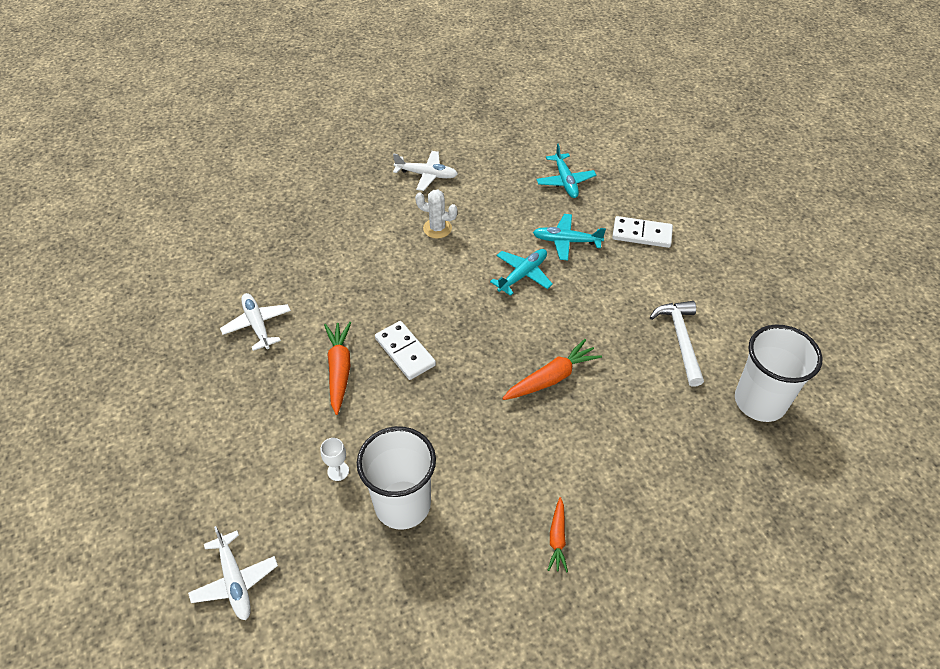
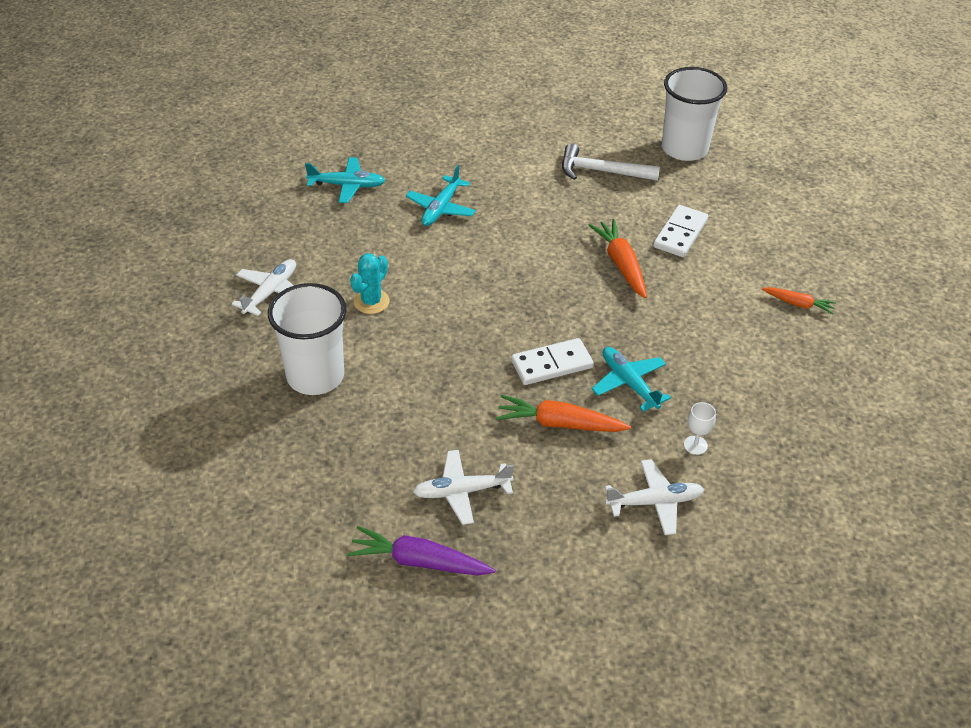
camera: 75 degrees left, 5 degrees down
(190, 316) = (419, 561): none -> purple carrot
(235, 581) = (812, 548): white plane -> white plane (654, 502)
(402, 504) = (745, 401): white cup -> white cup (315, 376)
(437, 228) = (371, 301): white cactus -> turquoise cactus
(522, 275) = (476, 251): turquoise plane -> turquoise plane (629, 383)
(641, 234) = (456, 155): white domino -> white domino (680, 234)

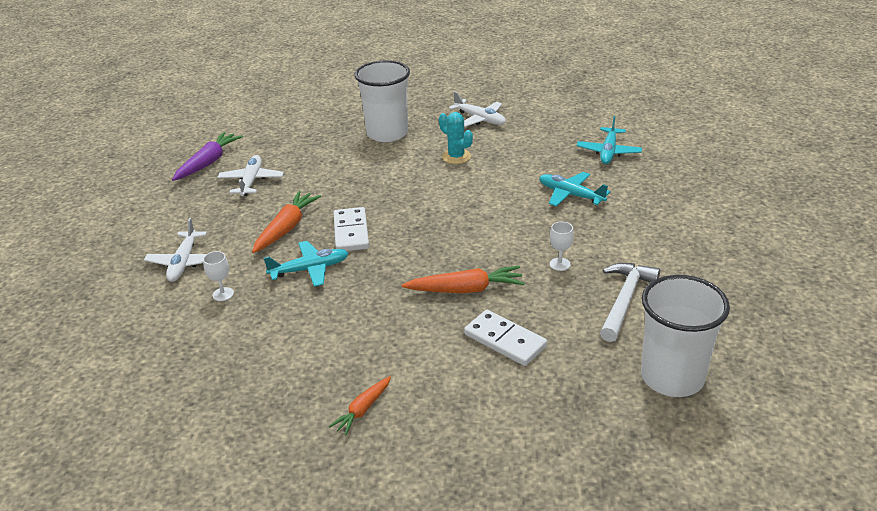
camera: 105 degrees right, 10 degrees down
(563, 209) = (560, 264): none -> white goblet

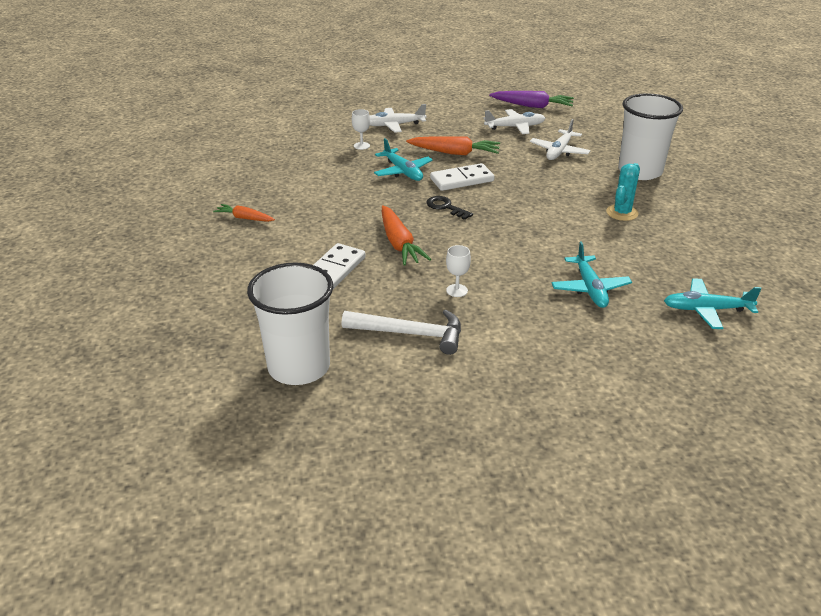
camera: 75 degrees right, 0 degrees up
(404, 250) = (445, 207): none -> black key
(480, 119) = (714, 217): white plane -> white plane (559, 151)
(570, 195) = (590, 288): turquoise plane -> turquoise plane turned 150 degrees clockwise

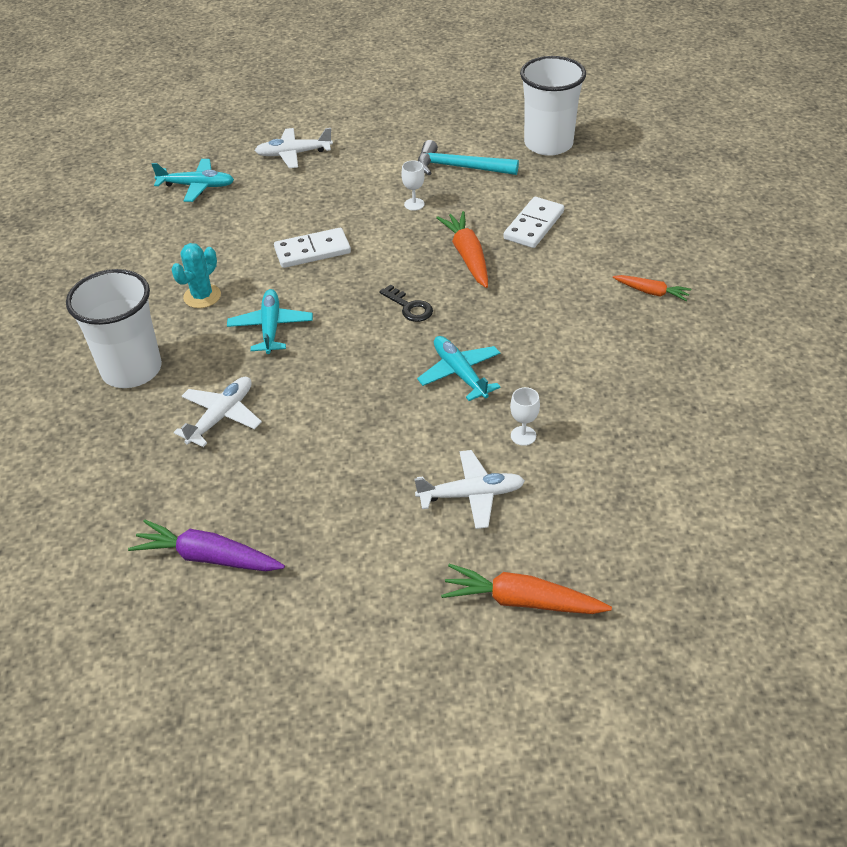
camera: 175 degrees left, 10 degrees up
(410, 334) = (460, 167): white hammer -> turquoise hammer
(454, 153) = (380, 415): orange carrot -> orange carrot (521, 601)
(462, 180) = (380, 355): white domino -> white domino (312, 251)
(515, 127) = (265, 485): white plane -> white plane (293, 154)
(590, 288) = (289, 205): turquoise plane -> turquoise plane (271, 327)

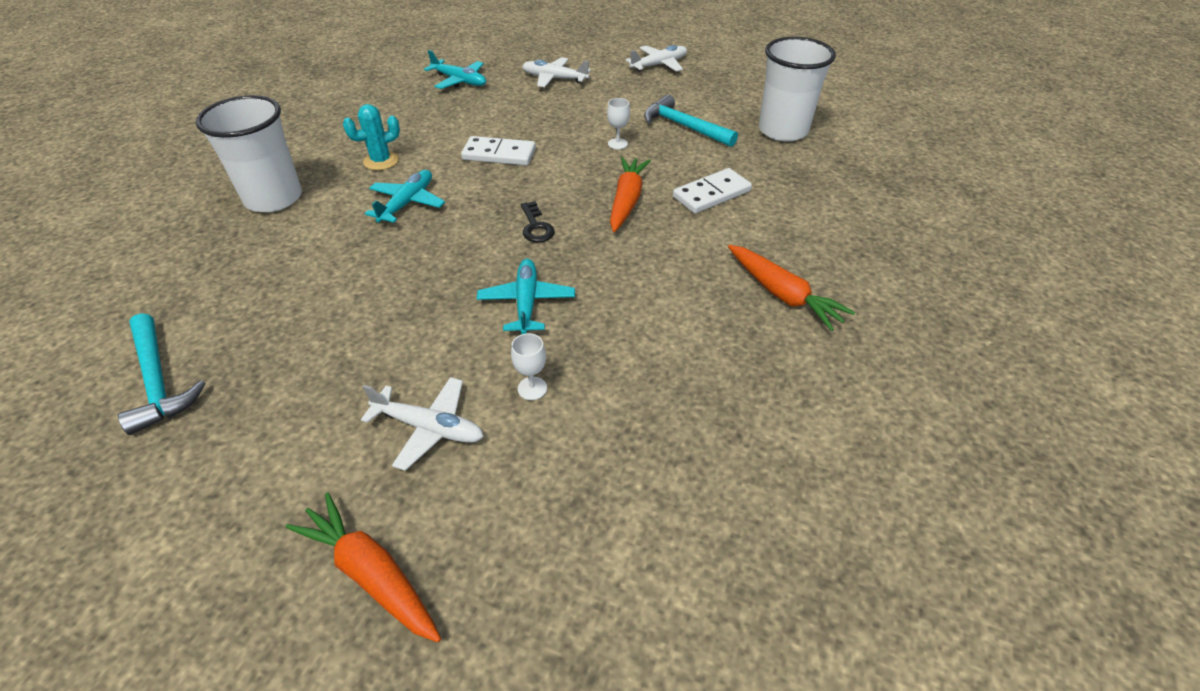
camera: 25 degrees right, 0 degrees up
(208, 557) = (158, 381): purple carrot -> turquoise hammer
(221, 416) = (296, 261): white plane -> white plane (659, 65)
(651, 292) = (782, 294): orange carrot -> orange carrot, size x1.64

